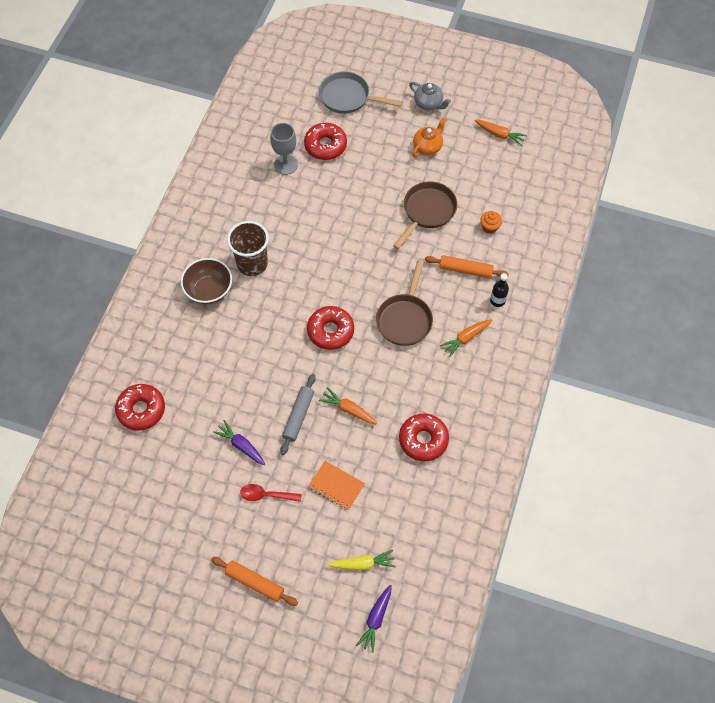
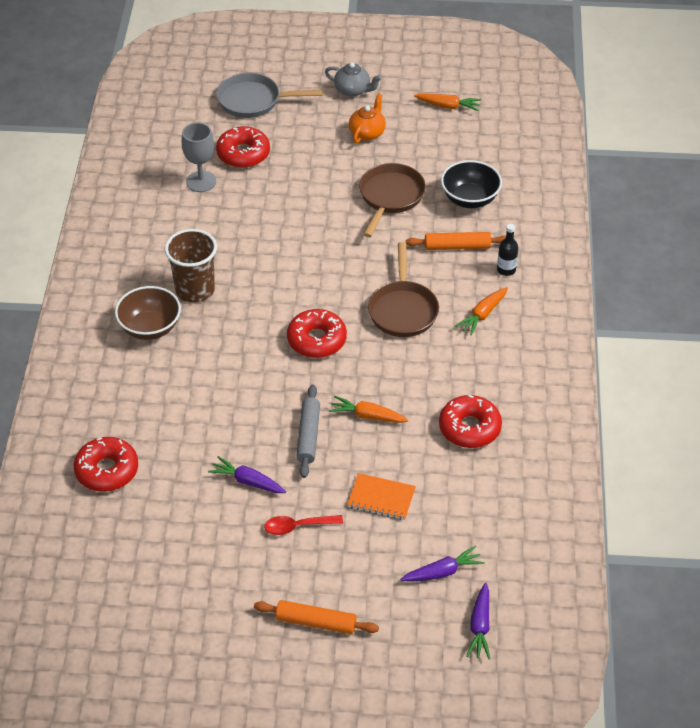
camera: 15 degrees left, 15 degrees down
(362, 564) = (442, 572): yellow carrot -> purple carrot
(489, 227) = (470, 199): orange cupcake -> black bowl

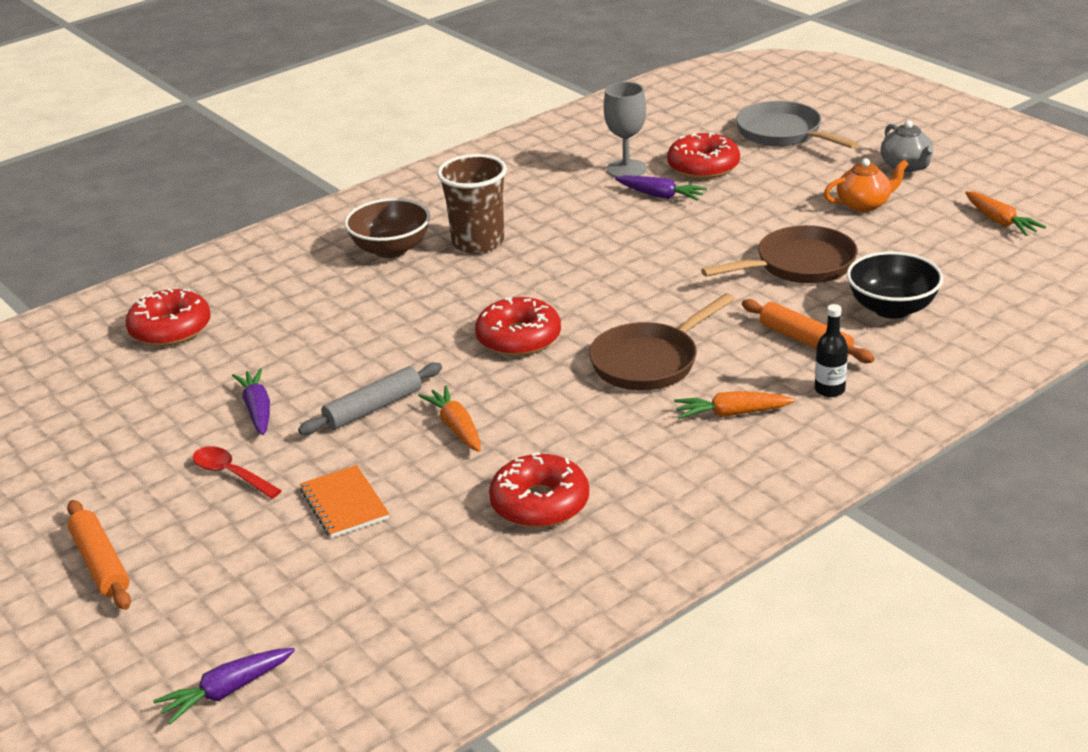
camera: 50 degrees right, 15 degrees down
(442, 572) = (283, 612): purple carrot -> purple carrot (660, 196)

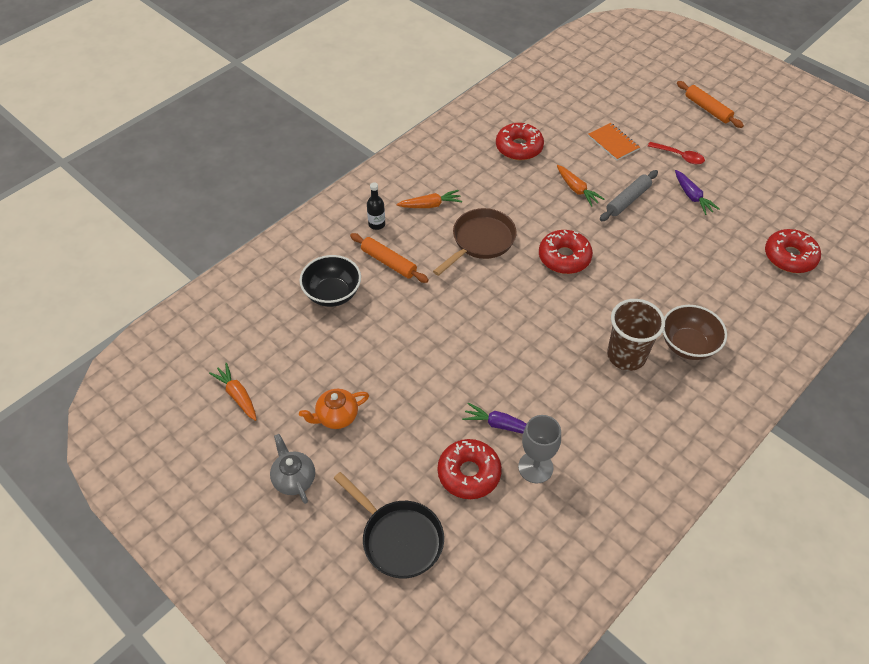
camera: 170 degrees right, 20 degrees up
(226, 691) = (616, 63): purple carrot -> none
(783, 133) = (398, 538): grey pan -> black pan
(799, 265) = (390, 337): brown pan -> none

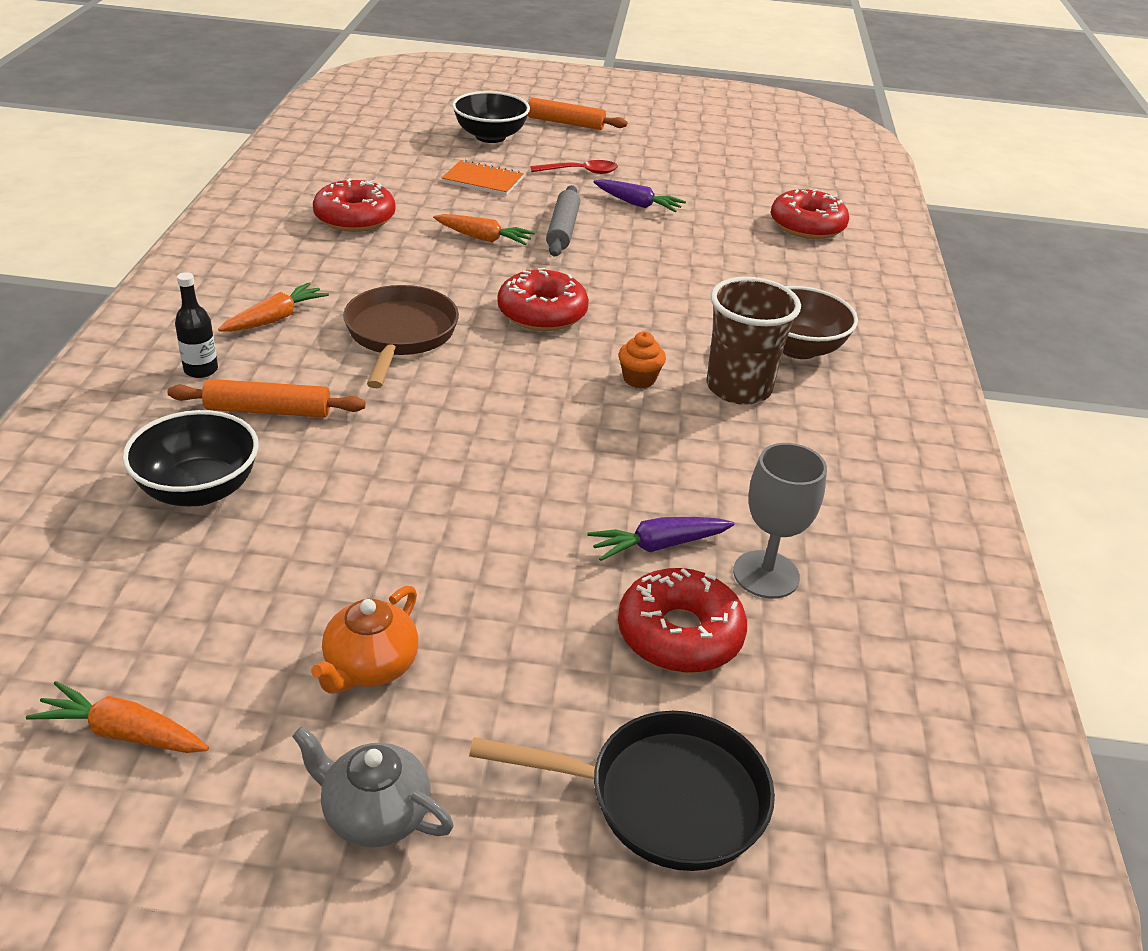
camera: 40 degrees left, 15 degrees down
(577, 324) = (639, 379): none -> orange cupcake
(648, 106) = (490, 136): none -> black bowl

